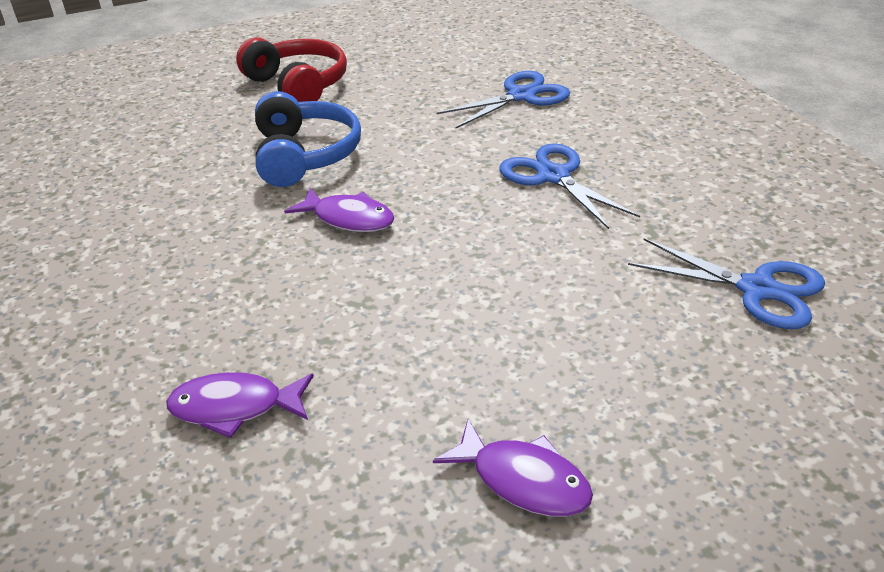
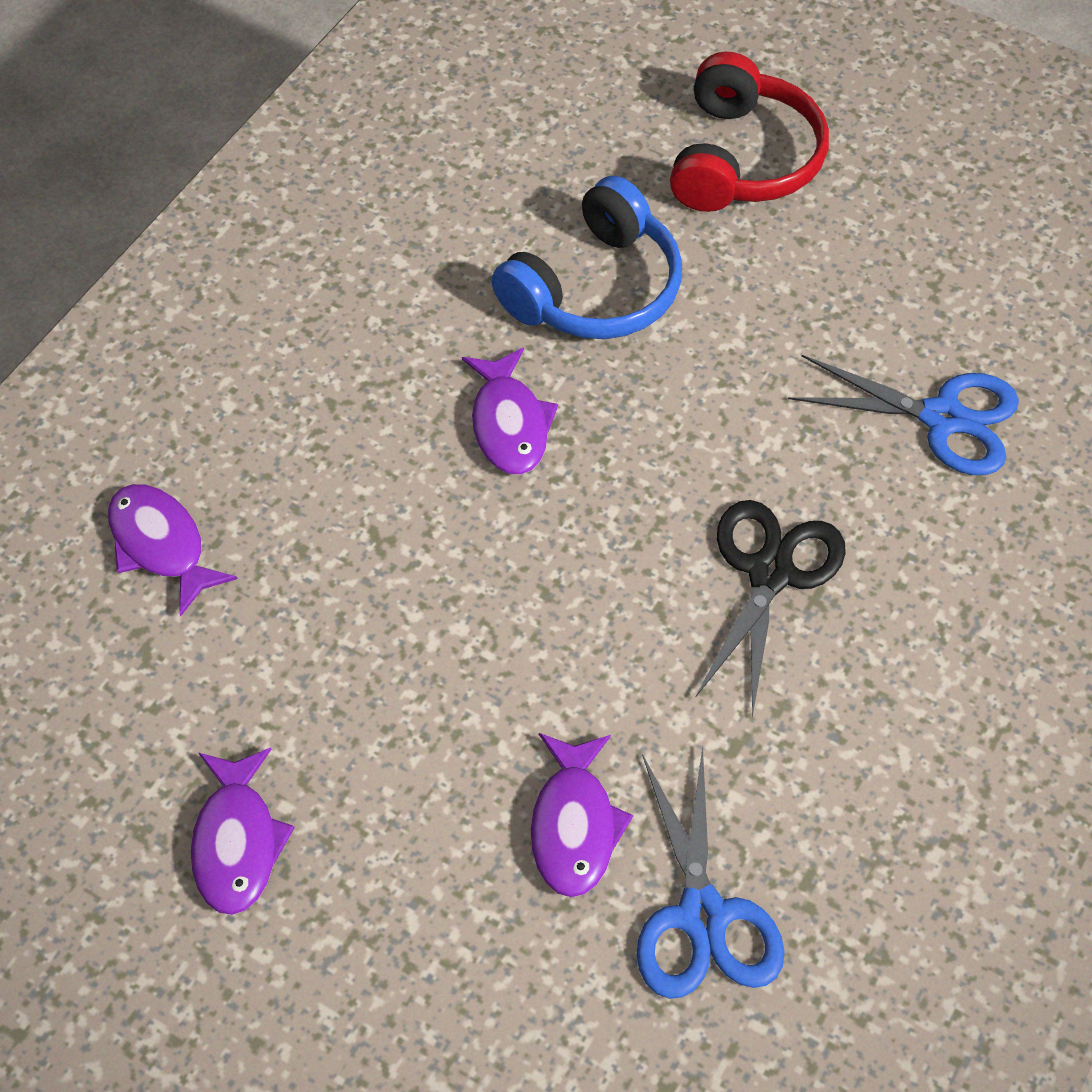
camera: 50 degrees right, 20 degrees up
(553, 176) = (770, 573): blue scissors -> black scissors
(652, 312) = (574, 825): none -> purple fish

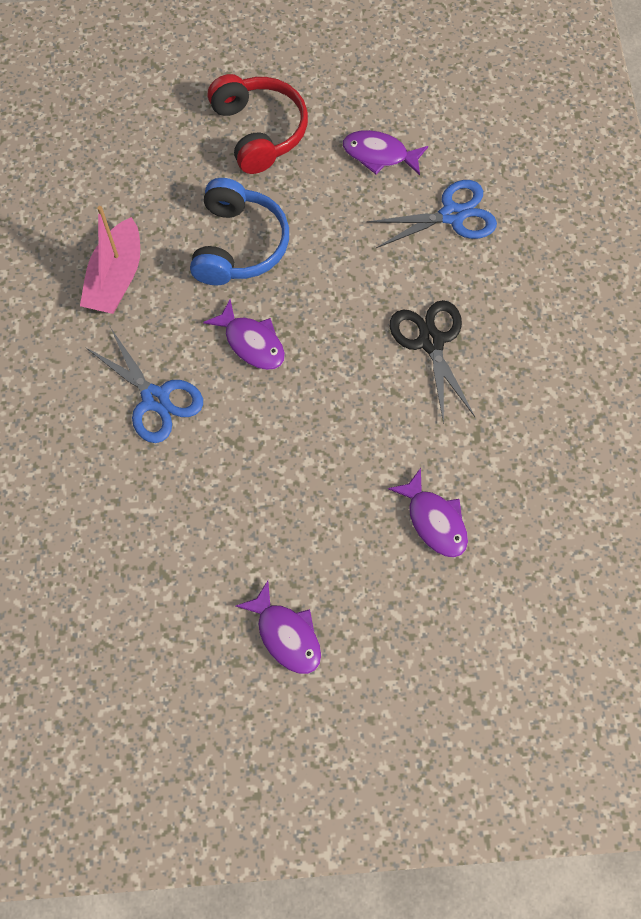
camera: 35 degrees left, 10 degrees up
(161, 545) = (126, 515): purple fish -> purple fish (379, 155)
(396, 241) = (116, 278): none -> pink boat
(702, 915) = (520, 523): blue scissors -> blue scissors (155, 399)

